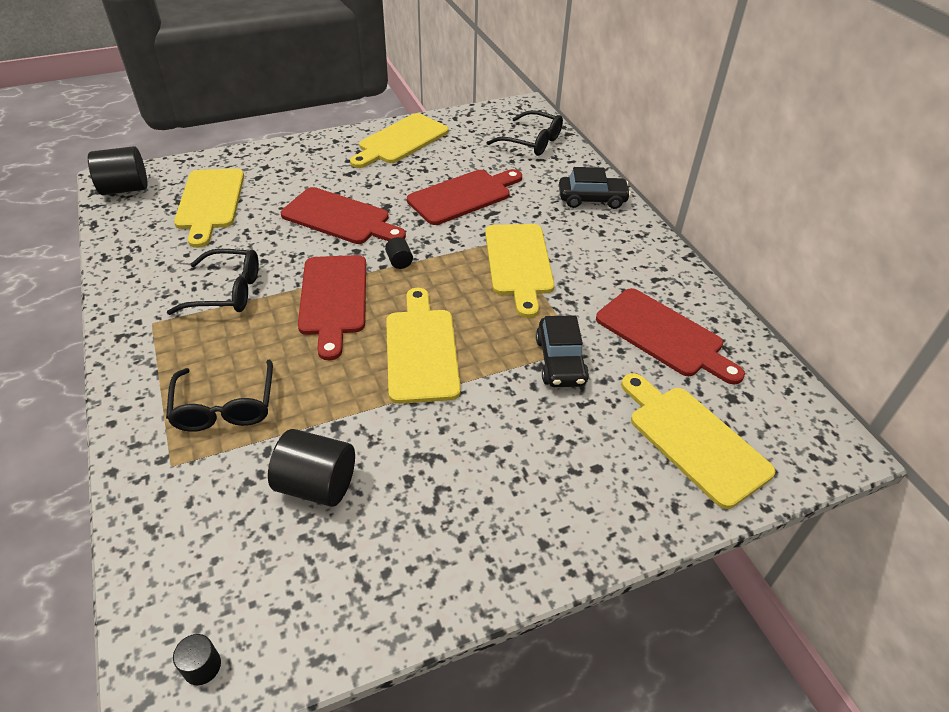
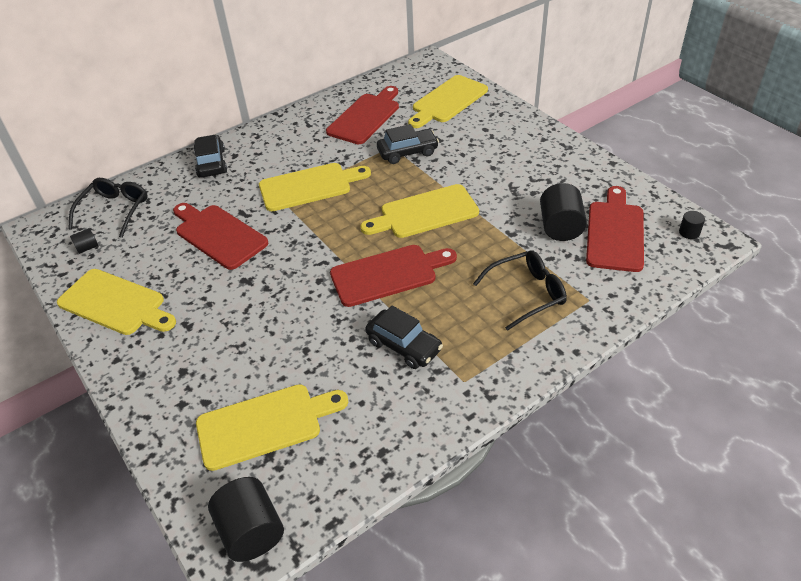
camera: 100 degrees left, 0 degrees up
(227, 291) = (404, 346): black glasses -> black car
(340, 218) = (271, 306): red cutting board -> red cutting board (615, 232)
(399, 262) = (327, 250): black cylinder -> black cylinder (87, 248)

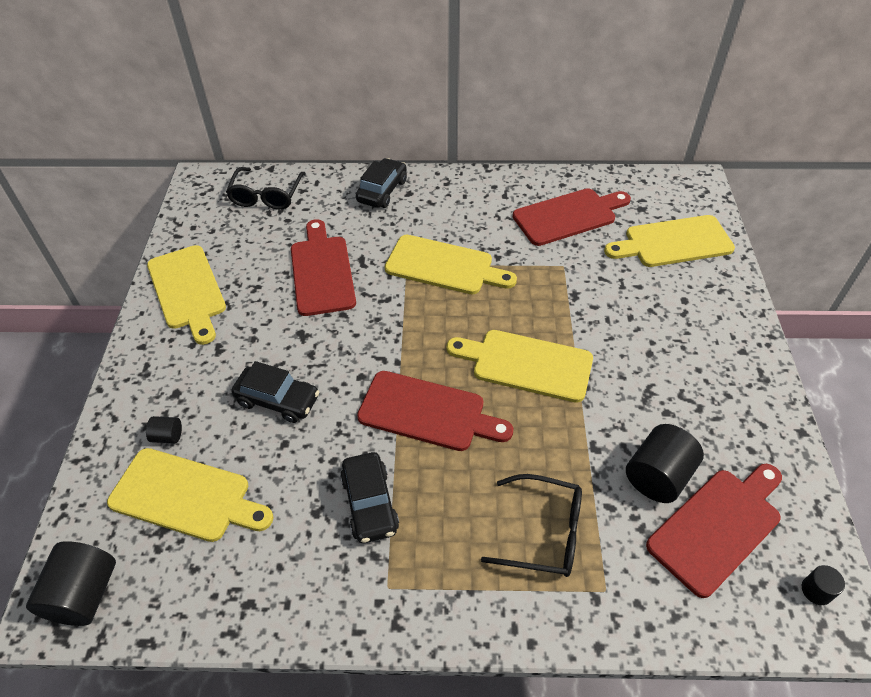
camera: 35 degrees right, 5 degrees up
(87, 248) = (215, 221): black cylinder -> black cylinder (167, 436)
(115, 210) = (266, 196): black glasses -> black glasses turned 135 degrees clockwise
(407, 152) = (573, 282): black car -> black car (278, 400)

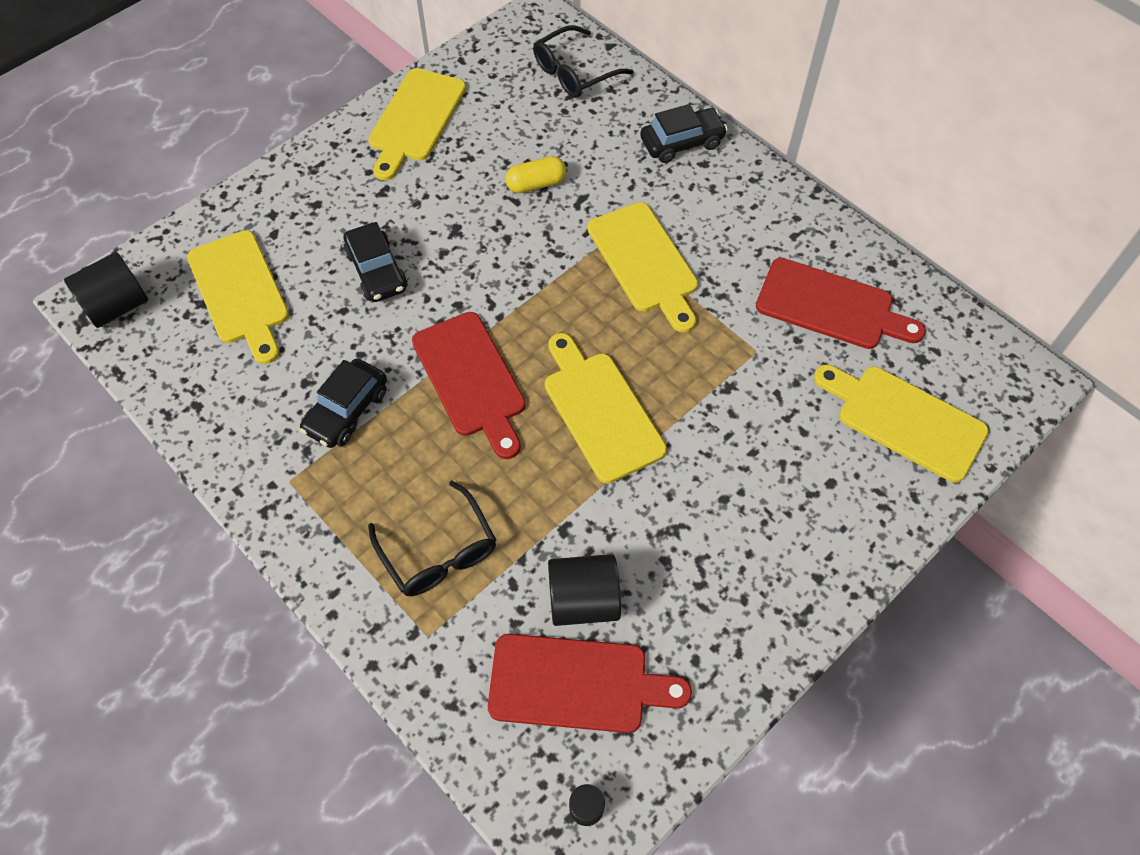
camera: 45 degrees right, 10 degrees up
(167, 436) = (276, 235): black cylinder -> none
(322, 271) = (536, 184): red cutting board -> yellow capsule

